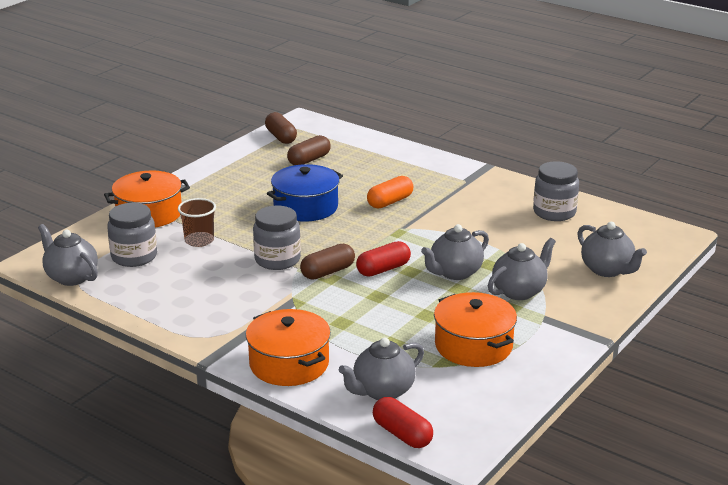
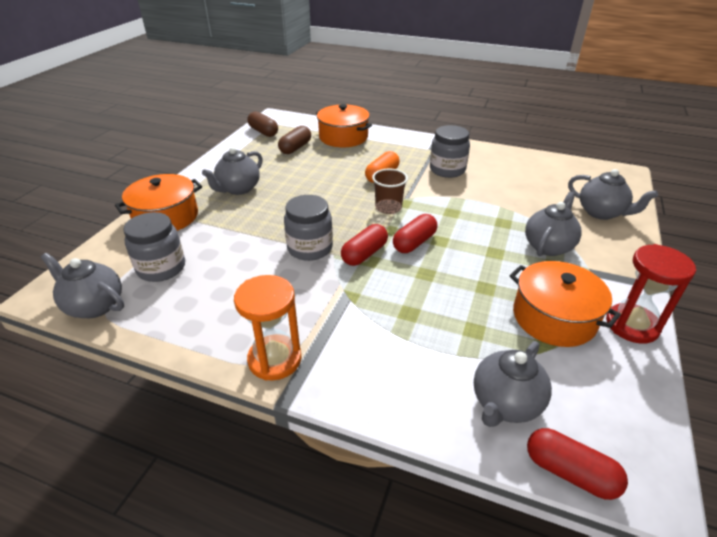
camera: 15 degrees left, 10 degrees up
(199, 240) = (224, 239): brown cup -> brown cup (388, 208)
(209, 335) = (275, 359): none -> orange hourglass
(289, 364) = (381, 383): orange pot -> orange pot (343, 137)
(306, 207) = (312, 190): blue pot -> none
(327, 272) = (364, 254): brown capsule -> red capsule
(455, 273) = (479, 236): grey teapot -> grey teapot (238, 189)
(542, 362) = (632, 325): none -> red hourglass
(554, 212) = (518, 167): grey jar -> grey jar (447, 170)

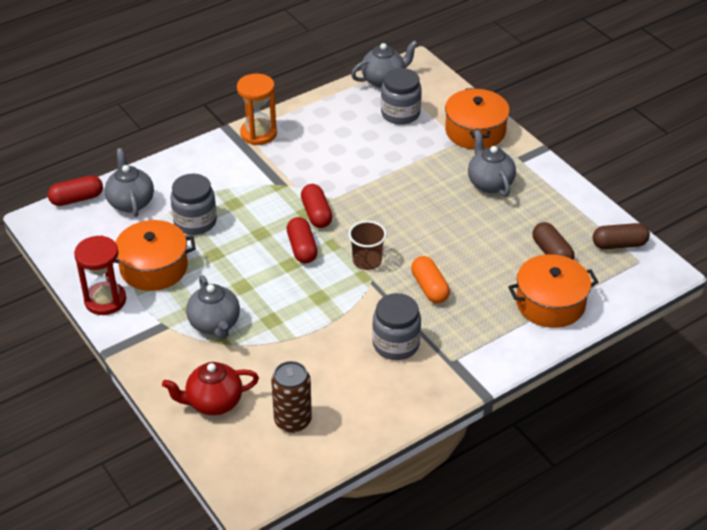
camera: 125 degrees right, 5 degrees up
(310, 248) = (353, 189): grey jar -> grey jar (195, 222)
(558, 180) = (292, 421): none -> brown can
(601, 213) = (213, 402): grey teapot -> red teapot

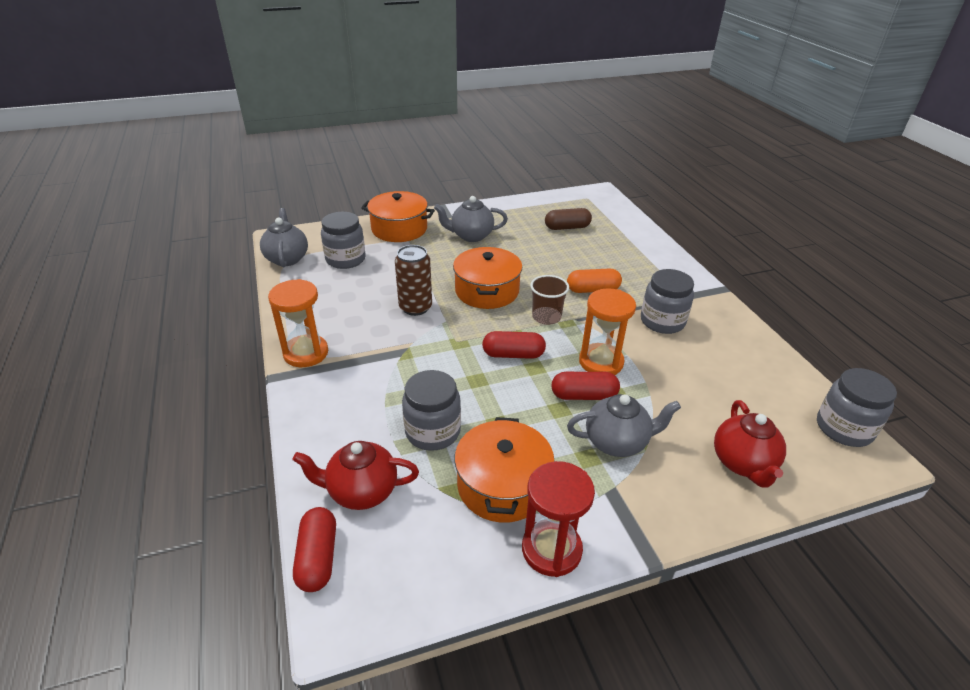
camera: 75 degrees left, 5 degrees down
(131, 202) = (362, 491): grey teapot -> red teapot
(279, 476) = (844, 428): none -> grey jar
(292, 421) = (765, 405): brown can -> brown can (415, 307)
(313, 305) = (601, 362): none -> orange hourglass
(316, 214) = (464, 335): red capsule -> red capsule (583, 395)
(550, 303) = (624, 240): orange pot -> orange pot (487, 291)
(619, 244) = (567, 201): brown capsule -> none

